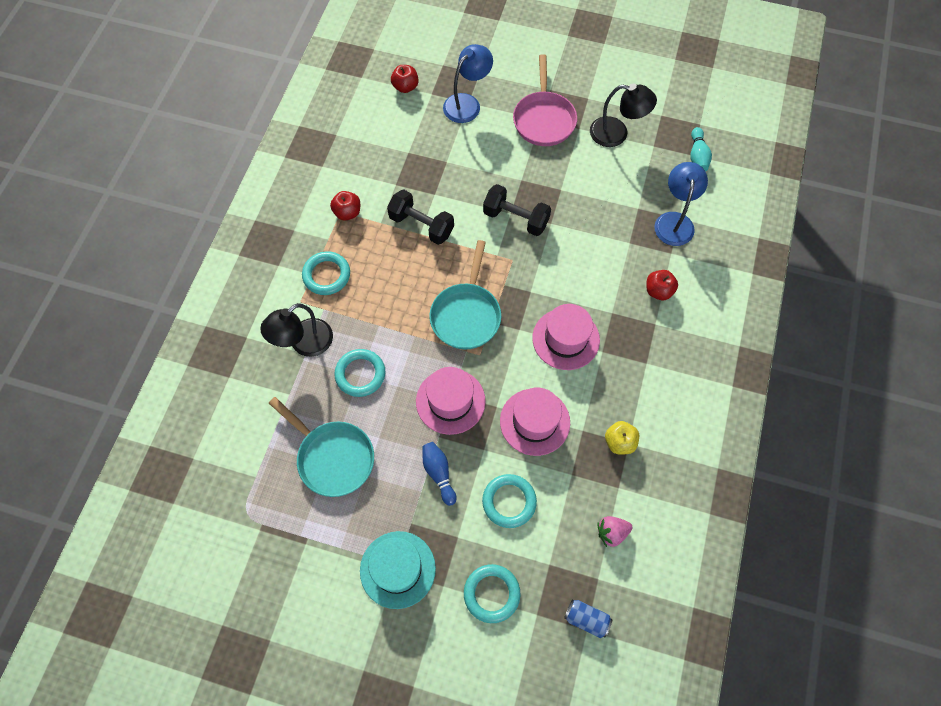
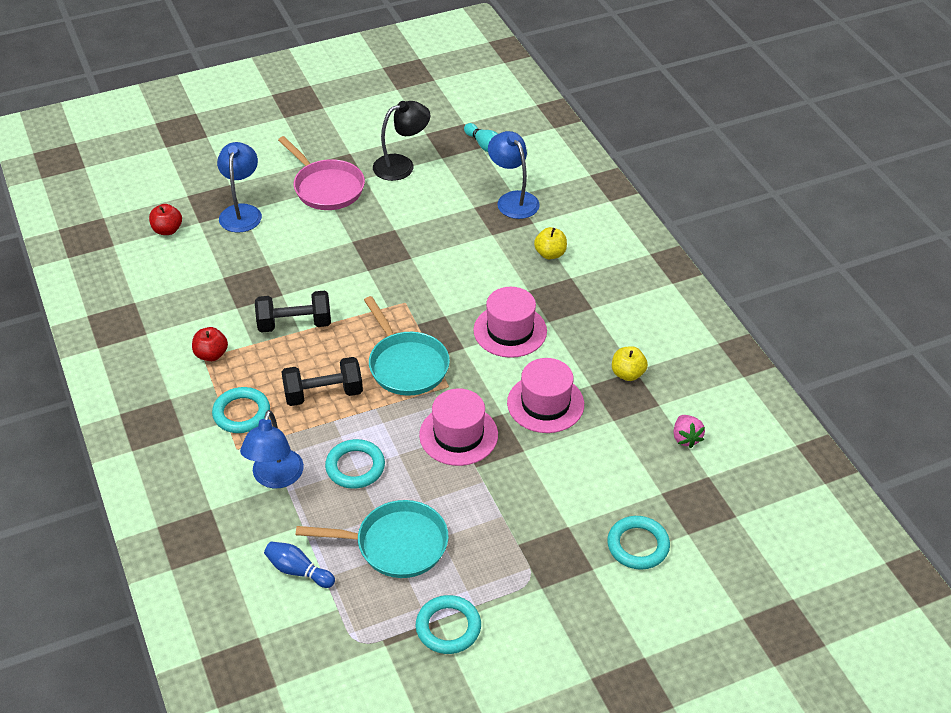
camera: 40 degrees left, 20 degrees down
(304, 344) = (275, 478): black lamp -> blue lamp
(397, 569) = (542, 585): turquoise hat -> none
(439, 473) = (504, 492): blue bowling pin -> blue bowling pin (298, 571)
(509, 501) = (583, 472): turquoise ring -> turquoise ring (448, 627)
(516, 218) = (377, 271): black dumbbell -> black dumbbell (323, 394)
(586, 619) = (728, 509): blue can -> none
(612, 533) = (686, 438): pink strawberry -> pink strawberry turned 45 degrees counterclockwise
(658, 291) = (550, 254): red apple -> yellow apple

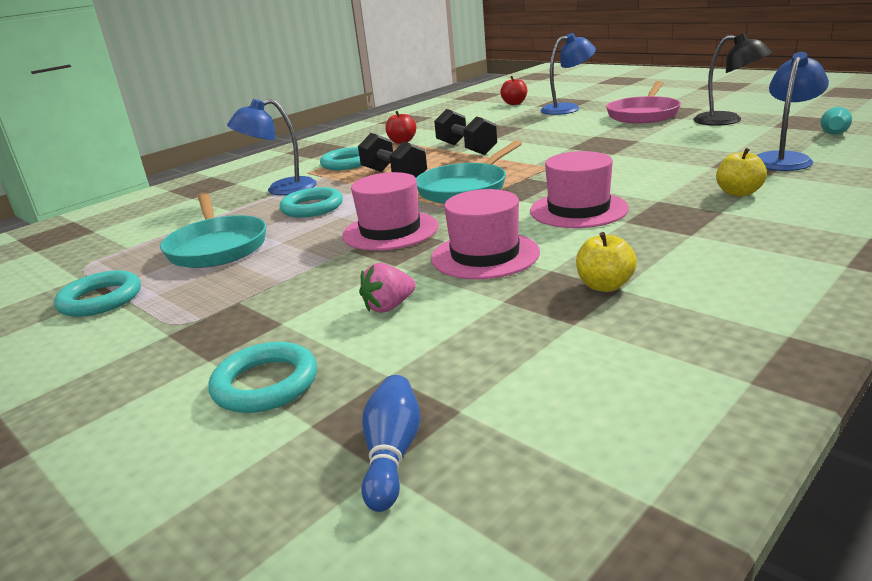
camera: 70 degrees right, 20 degrees down
(298, 571) = (173, 223): blue bowling pin -> blue bowling pin (392, 454)
(686, 438) = (527, 365): pink strawberry -> pink strawberry (389, 307)

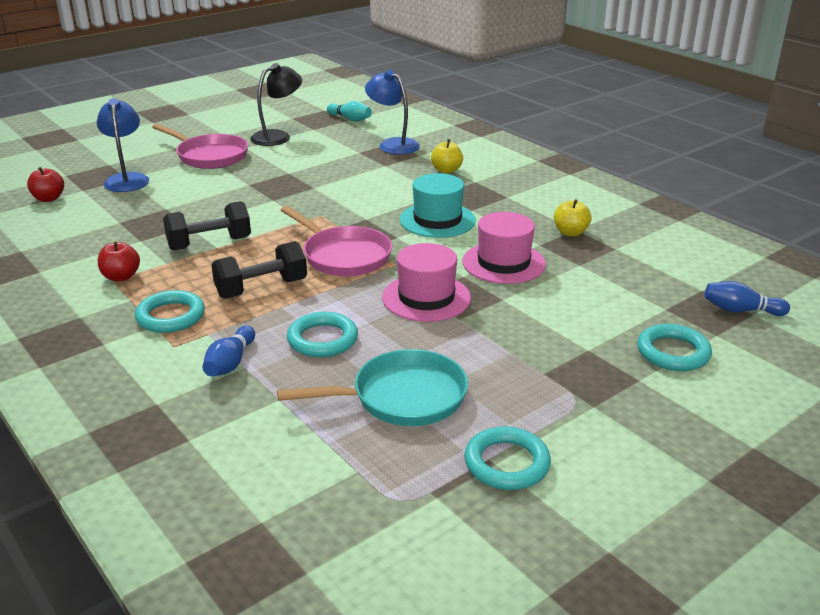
camera: 85 degrees left, 5 degrees up
(281, 189) = (230, 363): blue lamp -> blue bowling pin
(389, 307) = (575, 304): pink strawberry -> none
(465, 188) = (343, 256): turquoise pan -> pink pan
(578, 210) = (437, 220): pink hat -> turquoise hat

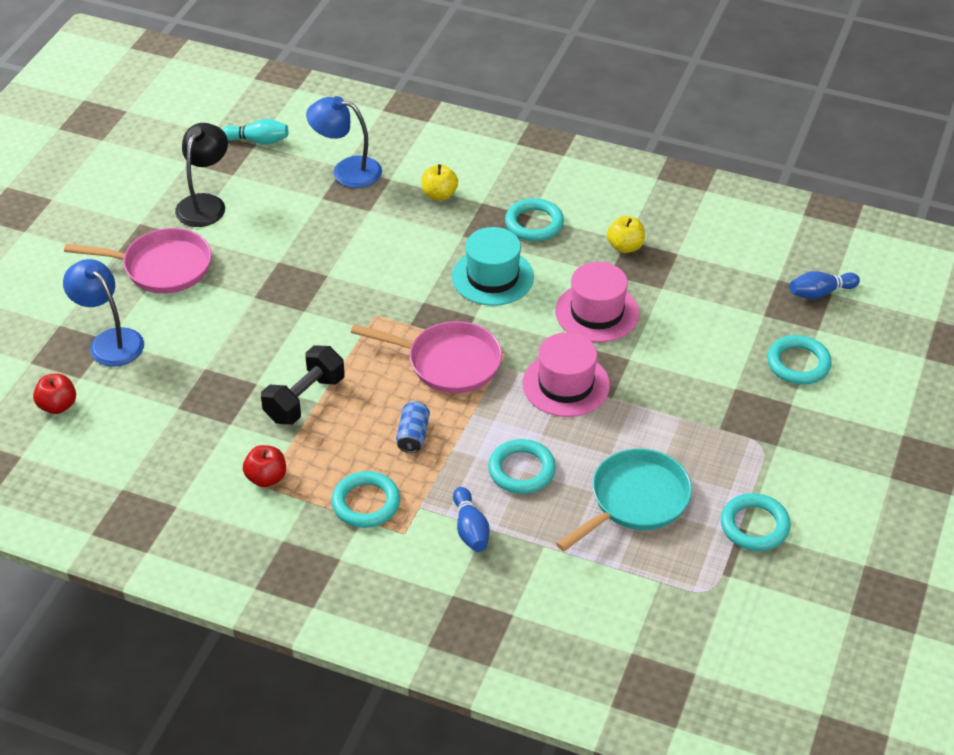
camera: 30 degrees left, 15 degrees up
(261, 288) = (413, 435): black dumbbell -> blue can
(505, 201) = (534, 223): none -> turquoise ring

